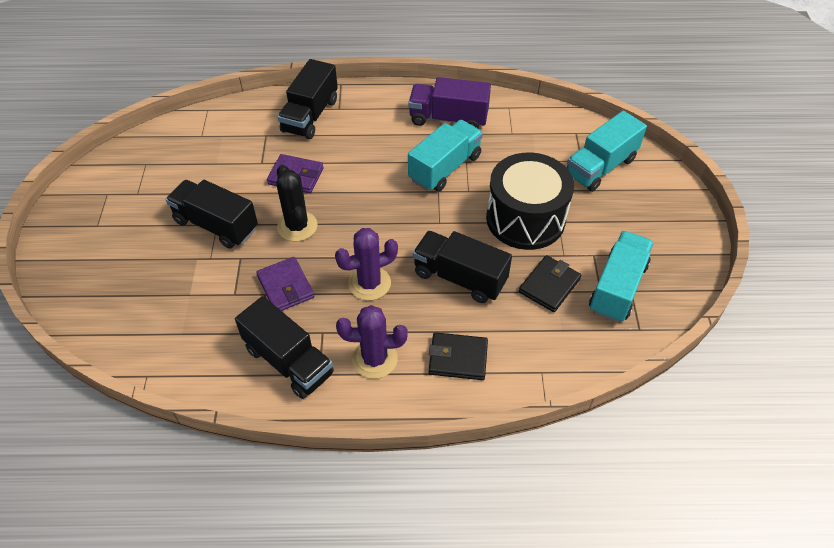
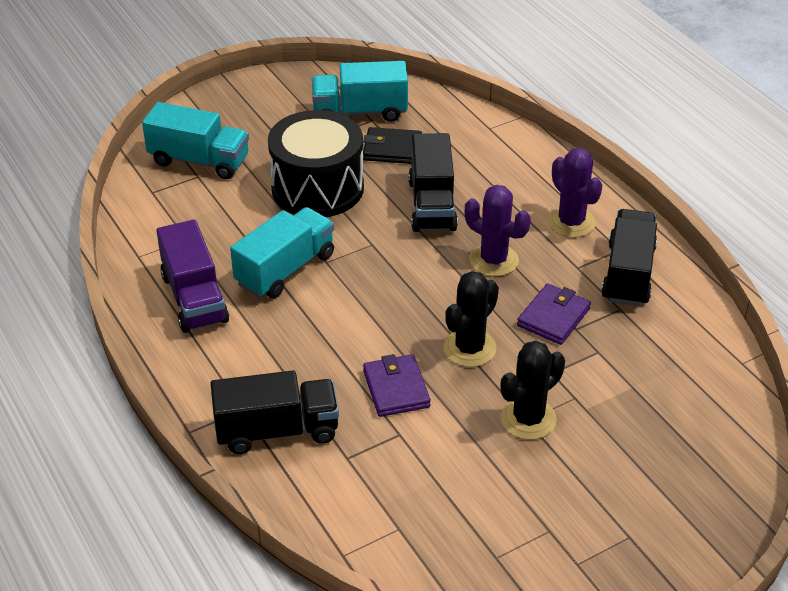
camera: 120 degrees left, 10 degrees down
(216, 225) = (528, 419): black truck -> black cactus
(445, 168) = (285, 269): turquoise truck -> turquoise truck turned 120 degrees clockwise
(458, 358) = (521, 175): black wallet -> none

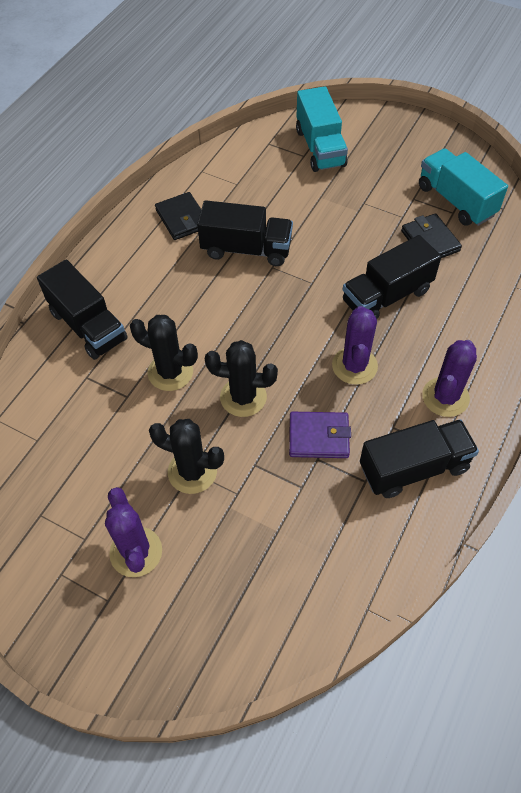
camera: 60 degrees right, 15 degrees up
(194, 298) = (182, 219): purple truck -> black wallet
(285, 269) = (246, 249): turquoise truck -> black truck
(317, 188) = (347, 222): black drum -> none
(396, 389) = (170, 372): purple wallet -> black cactus
(590, 495) = (136, 552): none -> purple cactus

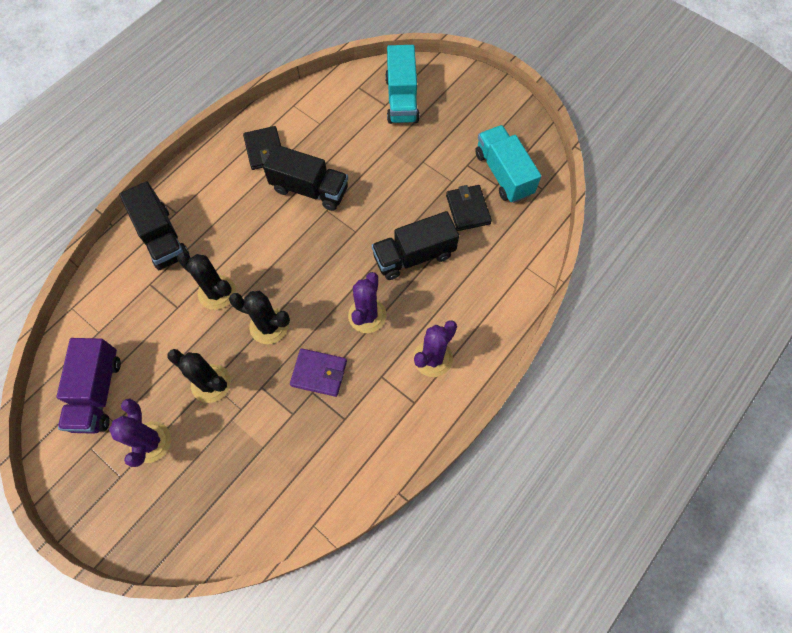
camera: 10 degrees right, 10 degrees up
(53, 508) = (97, 392): none -> purple truck
(414, 468) = (386, 416): black truck -> none

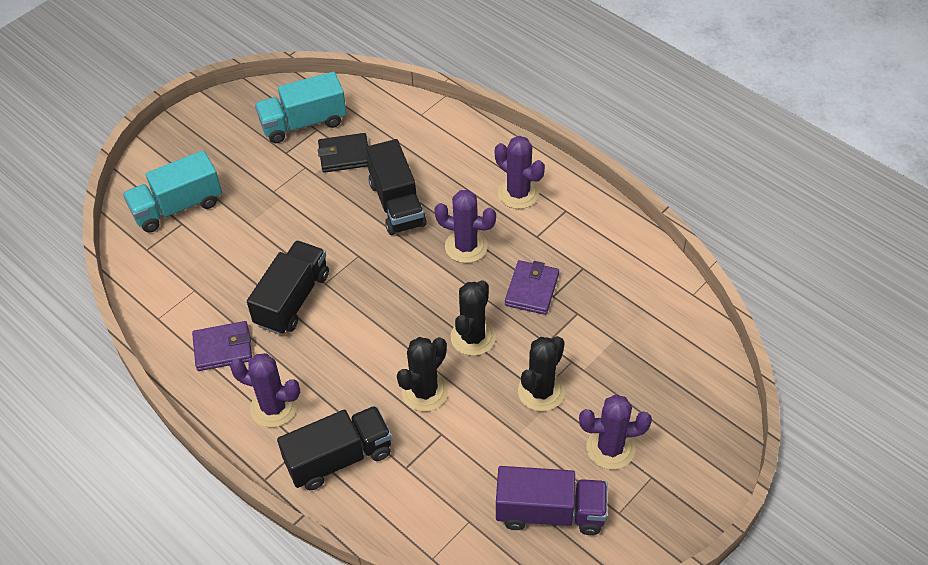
camera: 85 degrees left, 15 degrees down
(210, 190) = (274, 407): none -> purple cactus
(264, 150) = (223, 348): black wallet -> purple wallet
(401, 99) = (177, 207): turquoise truck -> turquoise truck turned 150 degrees clockwise

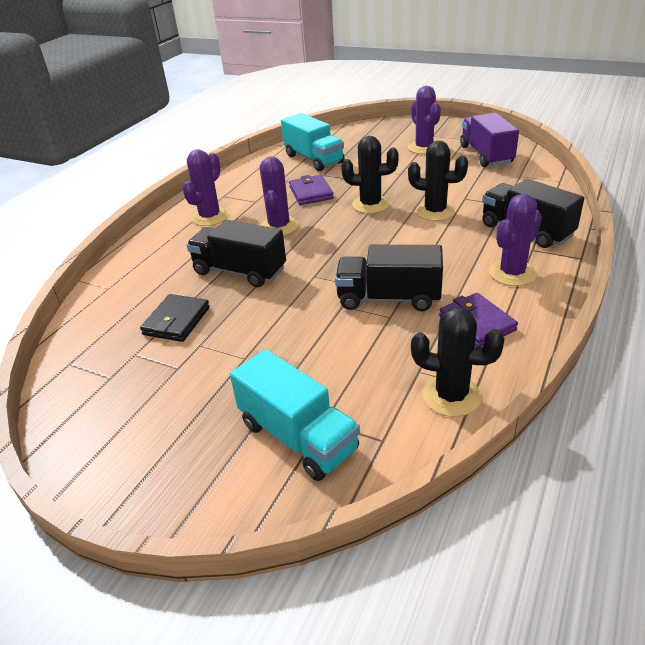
camera: 105 degrees left, 15 degrees down
(274, 407) = (512, 273): purple cactus -> purple cactus turned 45 degrees clockwise
(303, 123) = (123, 368): turquoise truck -> turquoise truck (313, 159)
(344, 155) = (177, 321): black wallet -> black wallet turned 45 degrees clockwise
(397, 204) = (240, 271): black truck -> black truck turned 120 degrees counterclockwise
(532, 289) = (311, 193): purple wallet -> purple wallet turned 75 degrees clockwise
(541, 391) = (399, 173): black cactus -> black cactus (451, 396)

